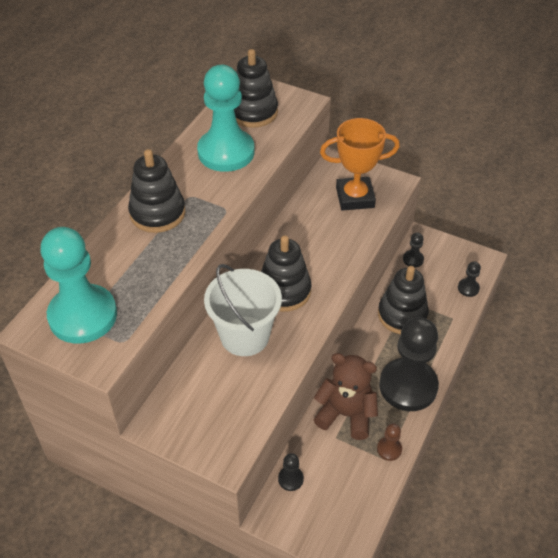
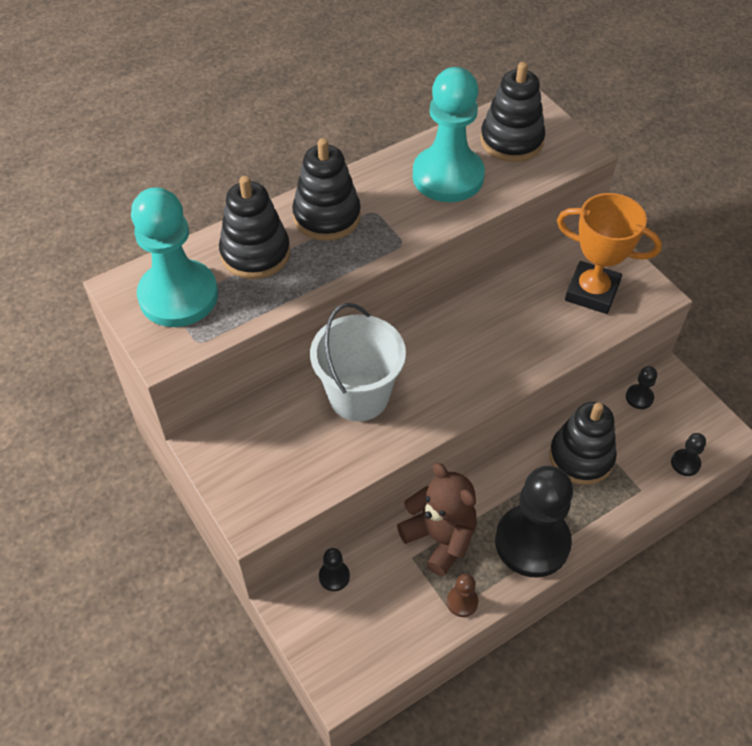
camera: 30 degrees right, 5 degrees up
(284, 291) = (435, 365): black stacking toy -> black stacking toy (255, 253)

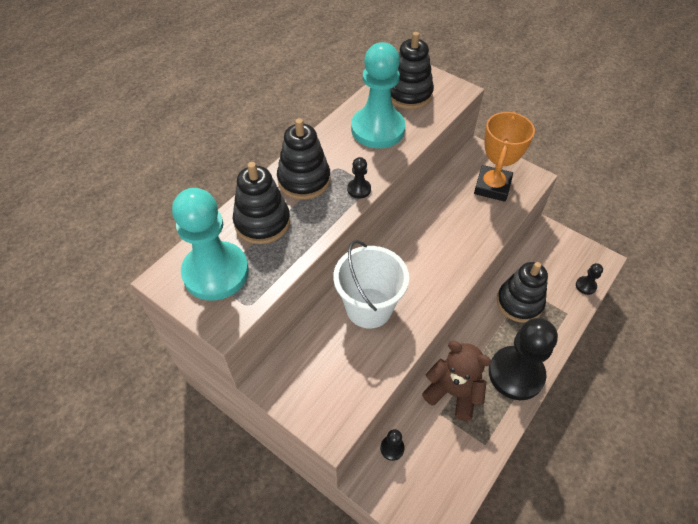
camera: 20 degrees left, 0 degrees up
(462, 602) = (489, 435): brown pawn -> none
(592, 292) = (492, 187): orange trophy -> orange trophy turned 75 degrees counterclockwise
(639, 397) = (536, 250): black pawn -> black pawn (359, 189)

